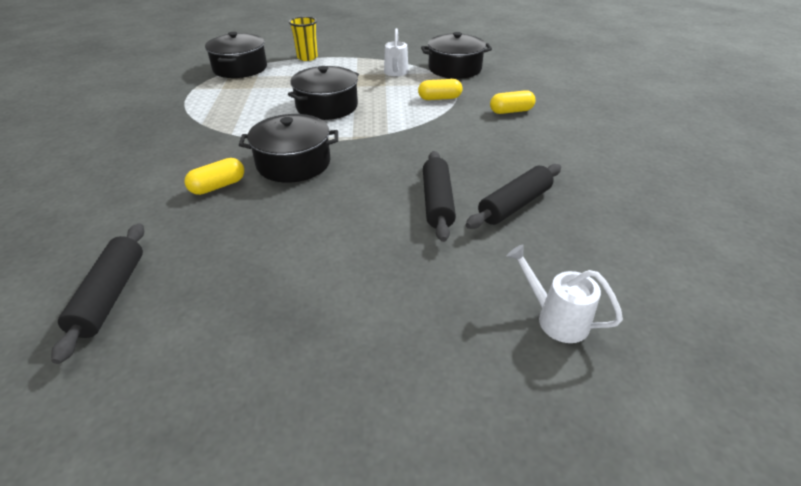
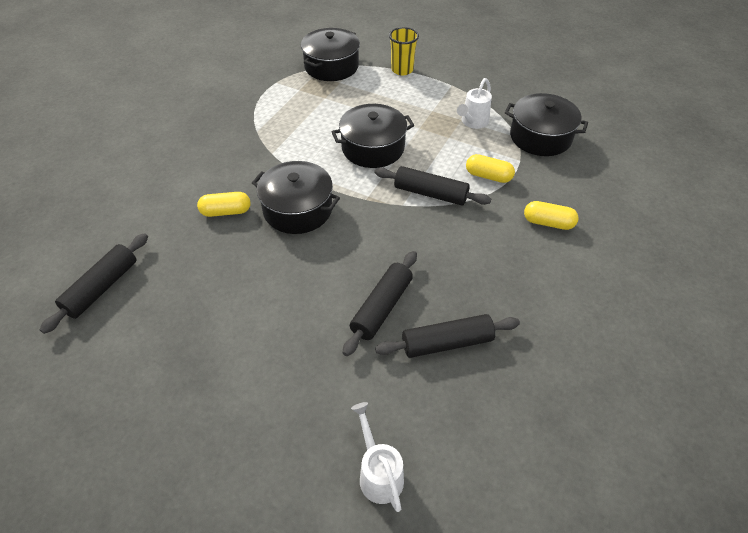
camera: 30 degrees right, 10 degrees up
(404, 120) = (430, 193): none -> black rolling pin

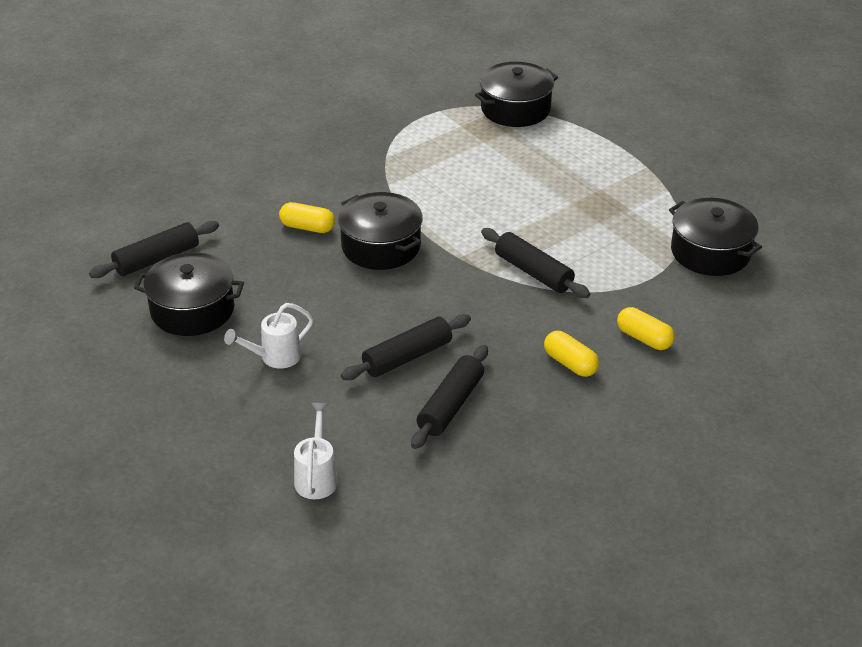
camera: 25 degrees right, 10 degrees down
(373, 148) = (502, 209): black pot -> black pot (192, 310)
(402, 70) = (598, 134): yellow cup -> none
(447, 342) = (450, 405): black rolling pin -> black rolling pin turned 75 degrees counterclockwise
(472, 122) = (639, 214): white watering can -> white watering can (275, 357)
(488, 176) = (613, 274): yellow capsule -> yellow capsule (570, 363)

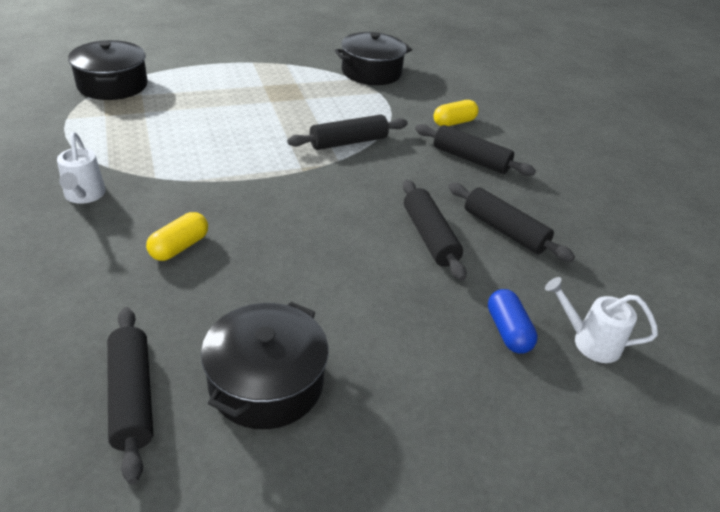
camera: 75 degrees left, 0 degrees up
(275, 357) = (392, 328): white watering can -> white watering can (84, 196)
(304, 424) = (508, 331): none -> blue capsule
(381, 246) = (252, 208): black pot -> none
(570, 363) = (470, 159): yellow capsule -> black rolling pin

